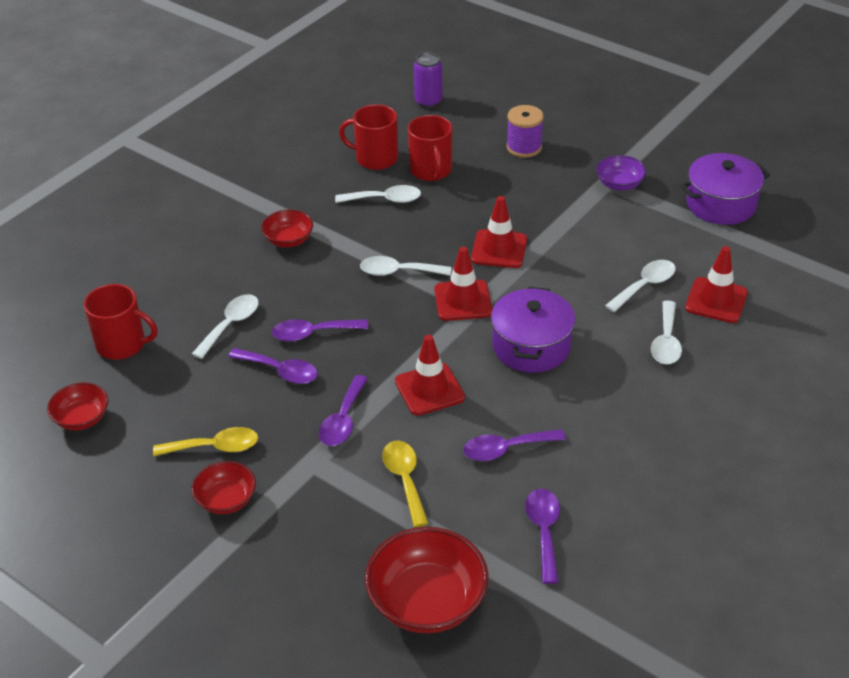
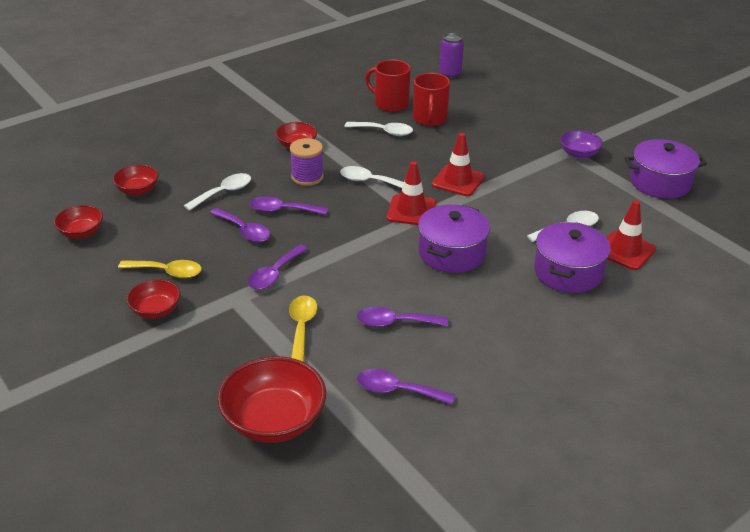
camera: 15 degrees right, 5 degrees down
(122, 344) = (137, 190): red mug -> red bowl
(429, 389) = (354, 267): red traffic cone -> none
(524, 147) = (511, 116): purple spool -> purple spool (307, 177)
(544, 531) = (397, 390): purple spoon -> purple spoon turned 90 degrees counterclockwise
(666, 341) = (568, 272): white spoon -> purple pot

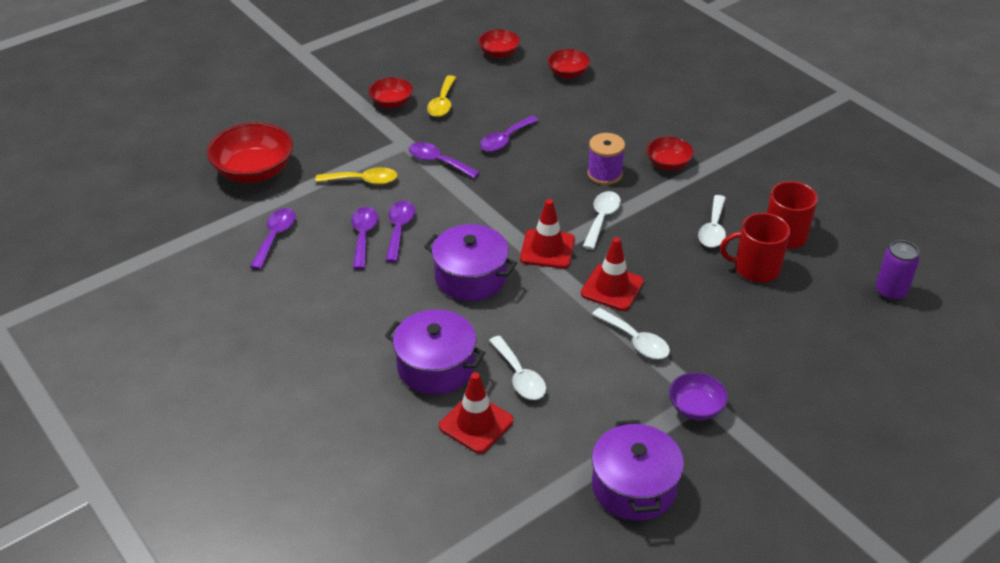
camera: 90 degrees right, 5 degrees up
(224, 192) = (569, 123): white spoon -> white spoon (635, 341)
(282, 210) = (541, 160): purple spoon -> purple spoon (399, 229)

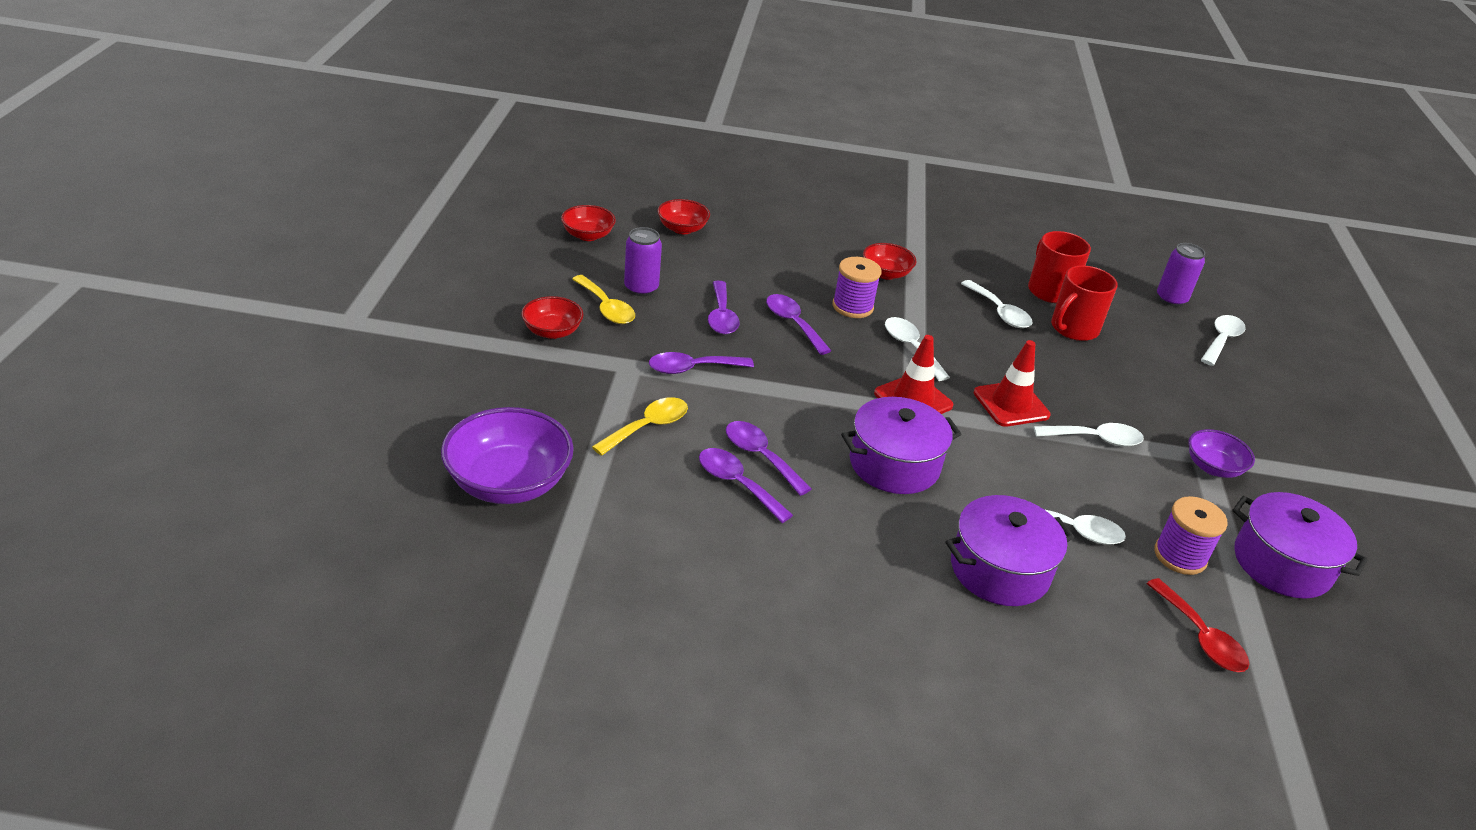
camera: 50 degrees left, 5 degrees down
(254, 172) = (508, 483): red bowl -> purple bowl
(275, 237) = (647, 541): purple spoon -> purple spoon (793, 323)
(476, 423) = (1110, 599): red traffic cone -> none
(481, 100) = (641, 288): none -> purple can
(496, 479) = (1200, 637): none -> red spoon
(567, 435) = (1180, 556): none -> purple spool
(879, 341) = (1221, 340): none -> white spoon

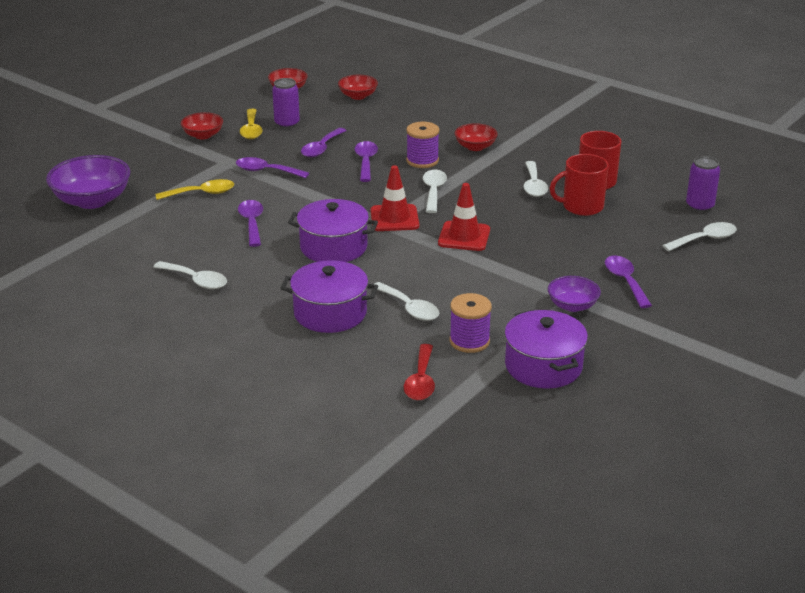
camera: 35 degrees right, 5 degrees down
(737, 484) = (220, 232): purple spoon -> purple spoon (625, 281)
(1095, 439) = (501, 269): white spoon -> white spoon (196, 280)

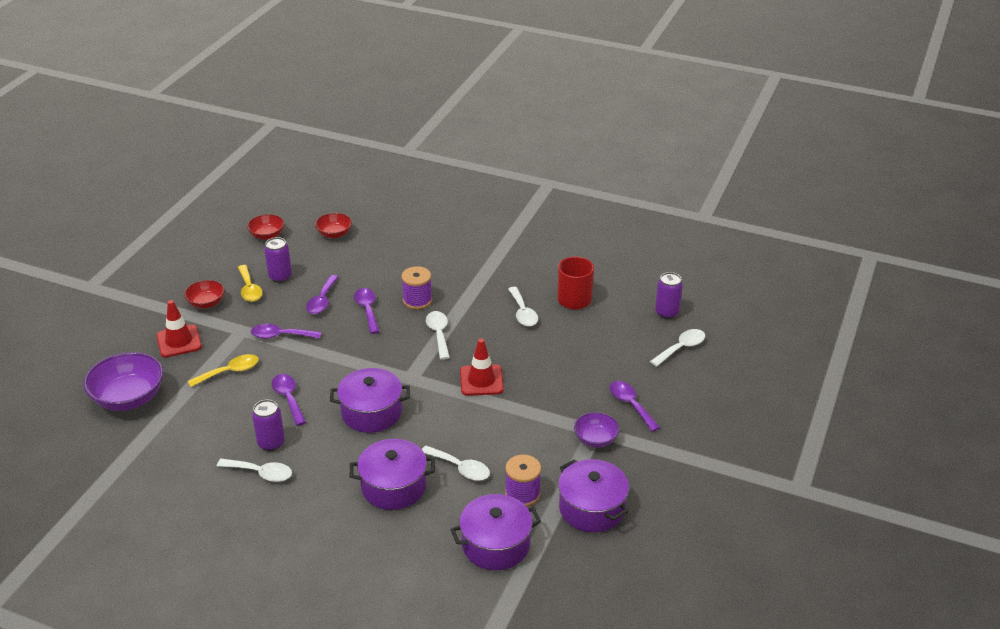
camera: 15 degrees left, 5 degrees up
(217, 257) = (271, 443): none -> purple can
(394, 218) = (414, 370): red traffic cone -> red traffic cone (179, 341)
(421, 381) = (496, 545): red spoon -> purple pot
(475, 147) = (458, 277): red bowl -> none
(581, 206) = (570, 329): red mug -> none

